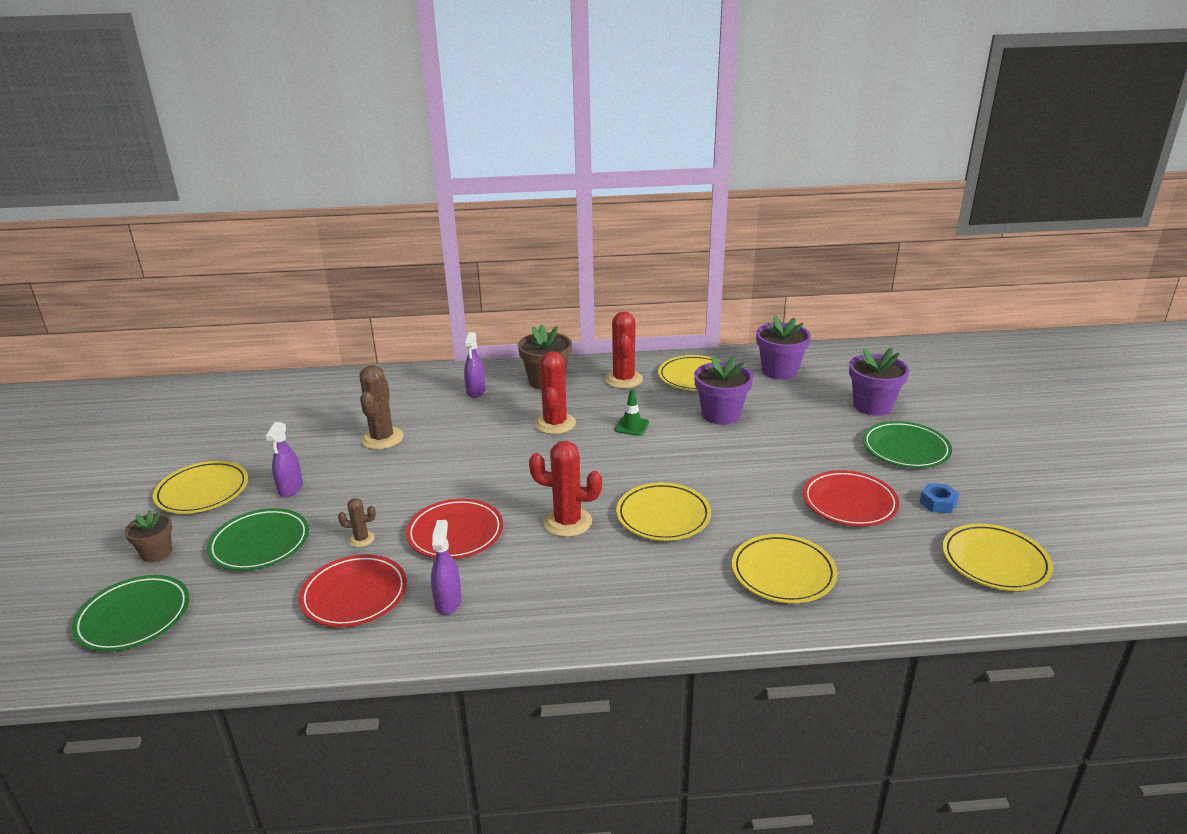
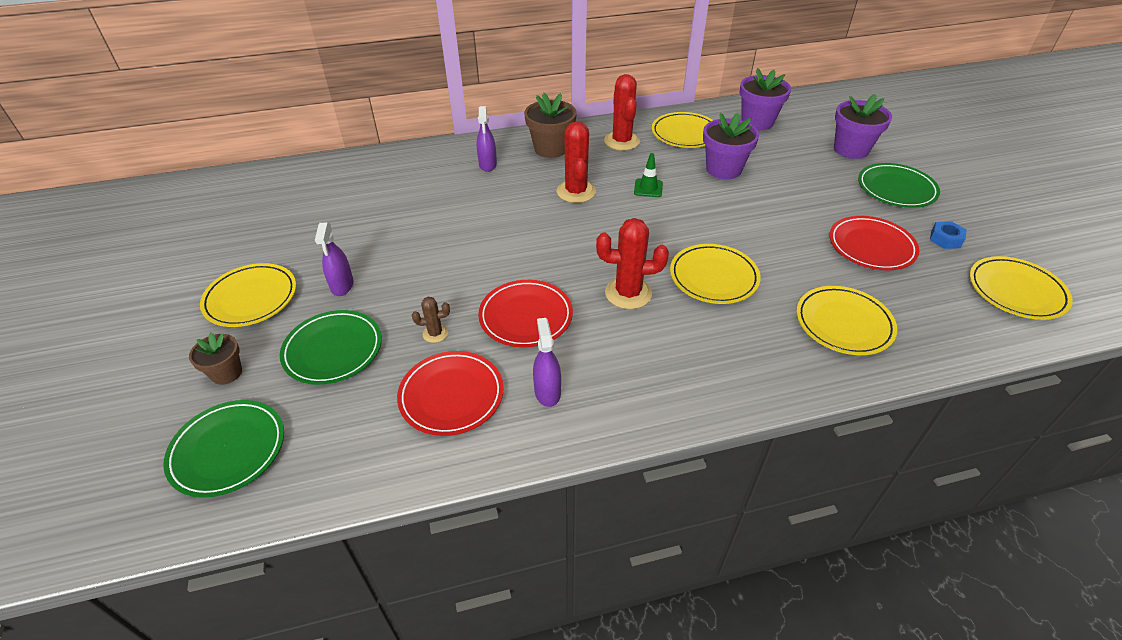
camera: 10 degrees left, 15 degrees up
(382, 438) = (415, 222): brown cactus -> none

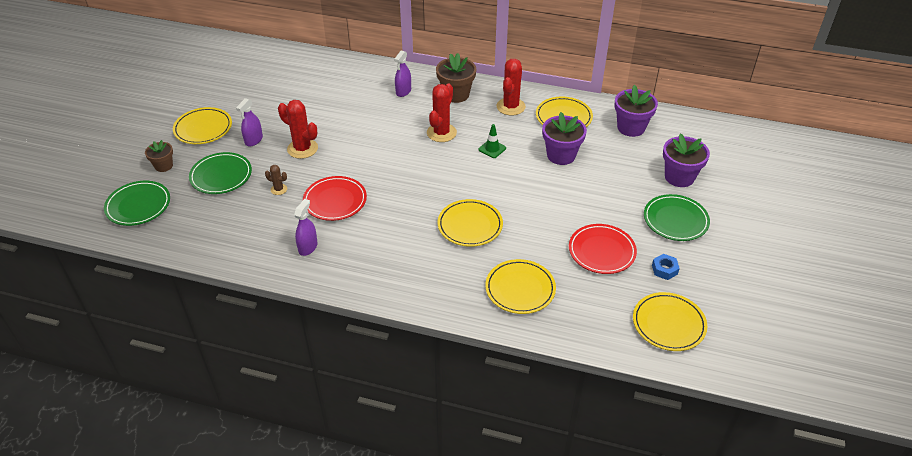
camera: 30 degrees right, 0 degrees up
(451, 396) = (258, 227): red plate -> none
(628, 293) = (407, 212): red cactus -> red cactus (302, 149)

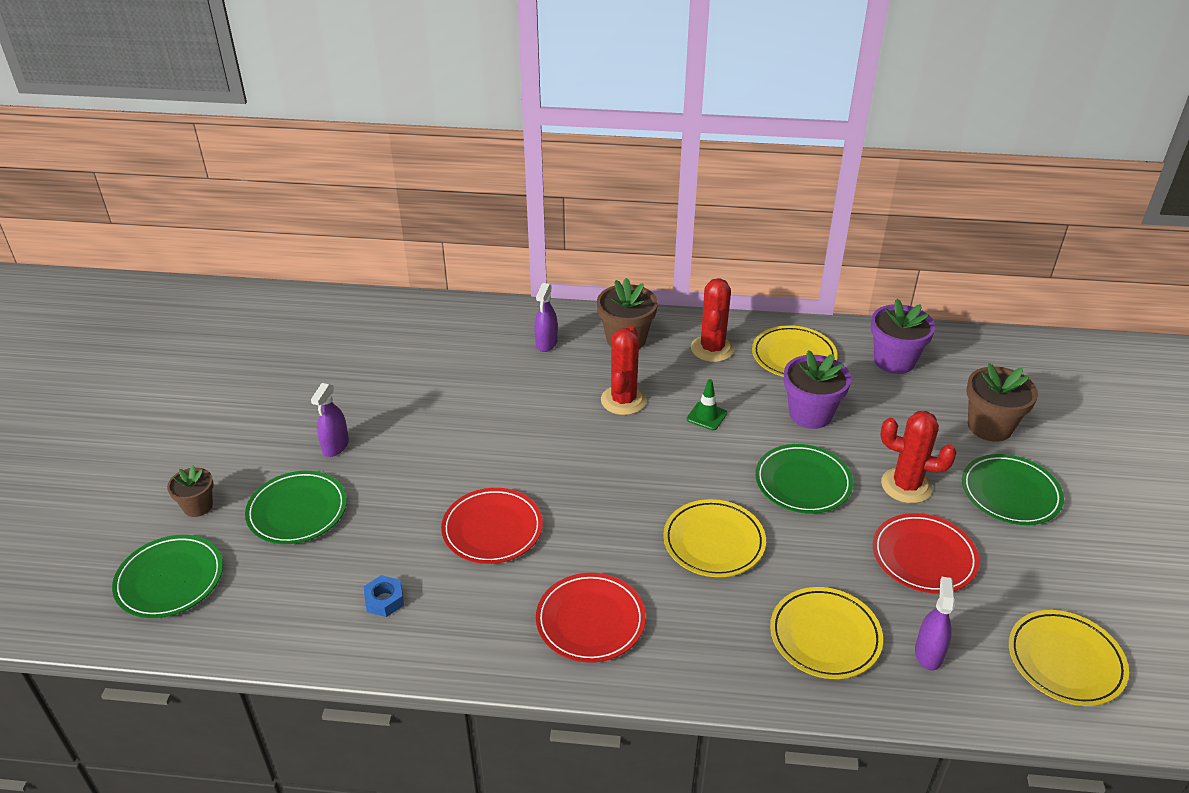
camera: 10 degrees left, 5 degrees down
(203, 128) = (249, 436): yellow plate -> none
(279, 189) = (397, 522): brown cactus -> none
(302, 149) = (417, 450): red cactus -> red cactus (906, 486)
(308, 247) = (471, 613): purple spray bottle -> purple spray bottle (928, 653)
(378, 261) = (590, 621): none -> red plate
(540, 197) = (803, 482): none -> green plate
(664, 269) = (1025, 573): blue nut -> blue nut (384, 600)
(679, 177) = (990, 426): purple flower pot -> brown flower pot

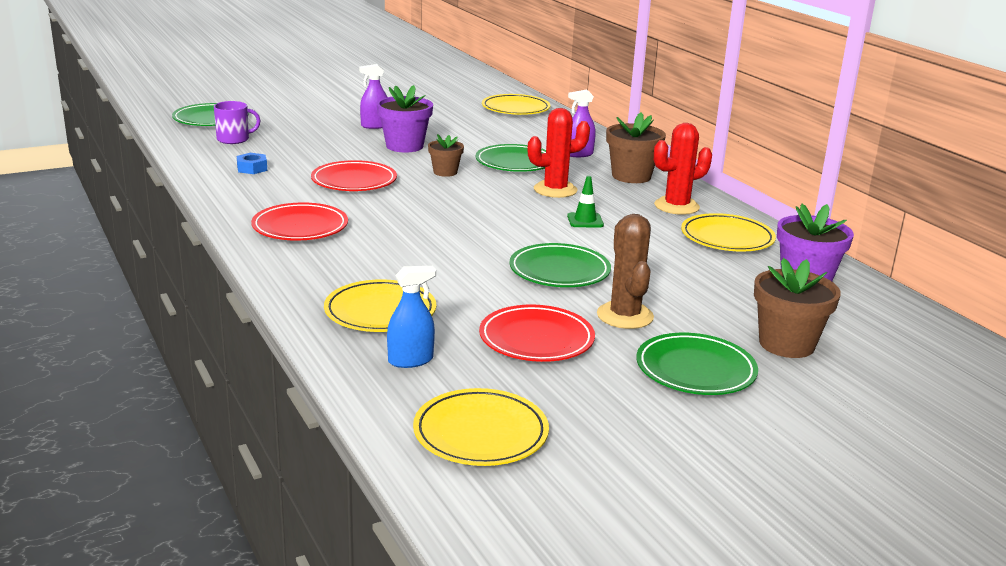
camera: 55 degrees right, 15 degrees down
(198, 506) = (277, 110): brown flower pot -> brown flower pot (445, 172)
(268, 582) = (234, 139): none -> purple mug
(297, 511) = (303, 131): green plate -> green plate (515, 163)
(714, 542) = (437, 251): yellow plate -> yellow plate (515, 109)
(810, 414) = (657, 258): purple flower pot -> purple flower pot (404, 146)
(906, 486) = (625, 316): red cactus -> brown cactus
(928, 653) = (410, 360): purple spray bottle -> blue spray bottle

